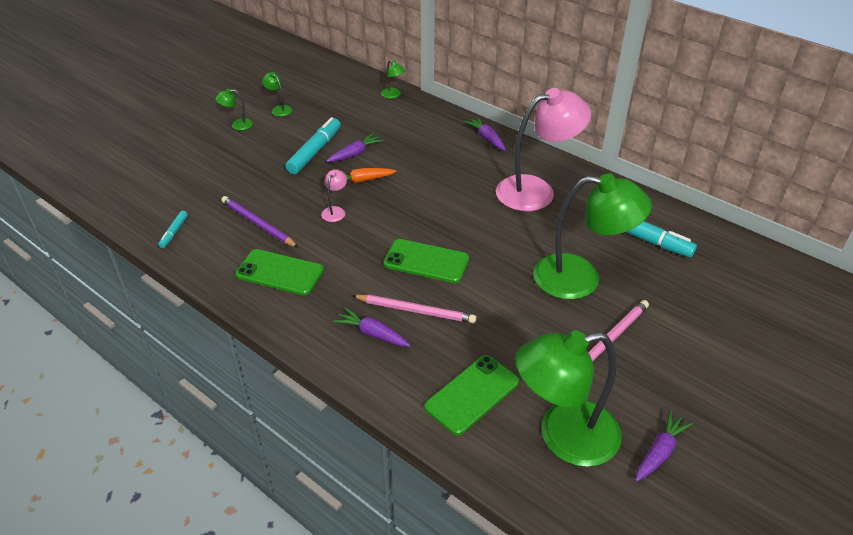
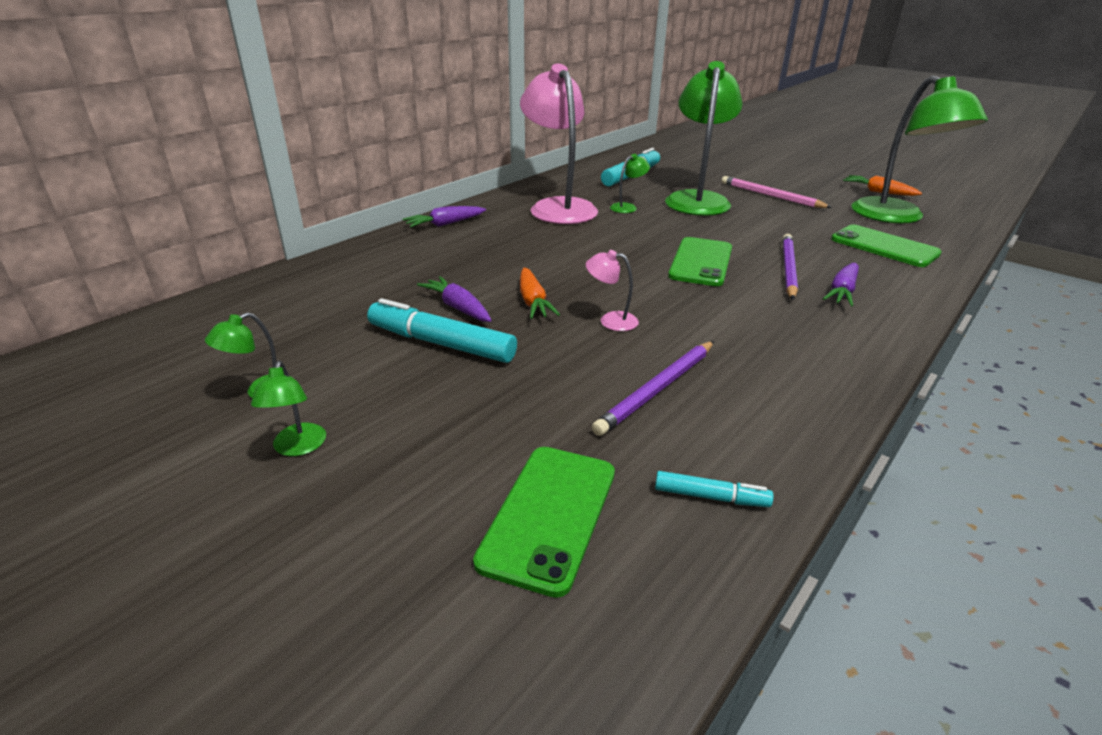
camera: 90 degrees left, 10 degrees down
(280, 272) = (770, 360): green phone -> green phone (549, 515)
(393, 95) = (291, 279): green lamp -> green lamp (627, 207)
(416, 310) = (788, 268): pink pencil -> purple pencil
(660, 452) = (878, 192): purple carrot -> orange carrot

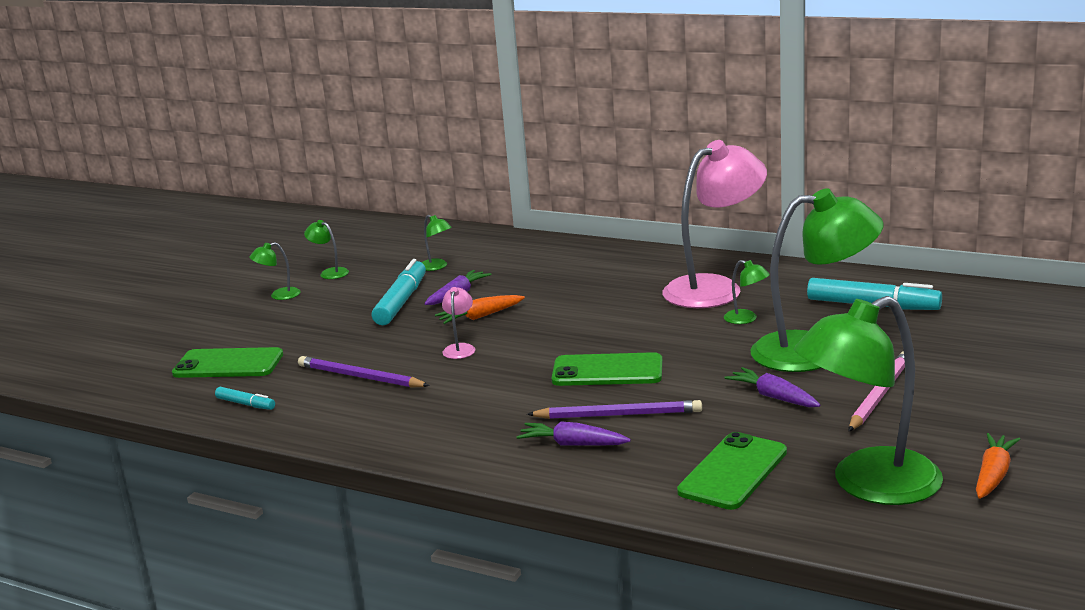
camera: 80 degrees right, 10 degrees down
(352, 311) = (437, 267): none -> green lamp
(445, 224) = (625, 254): purple carrot -> purple carrot (773, 397)
(711, 497) = (246, 404): turquoise marker -> turquoise marker turned 60 degrees counterclockwise

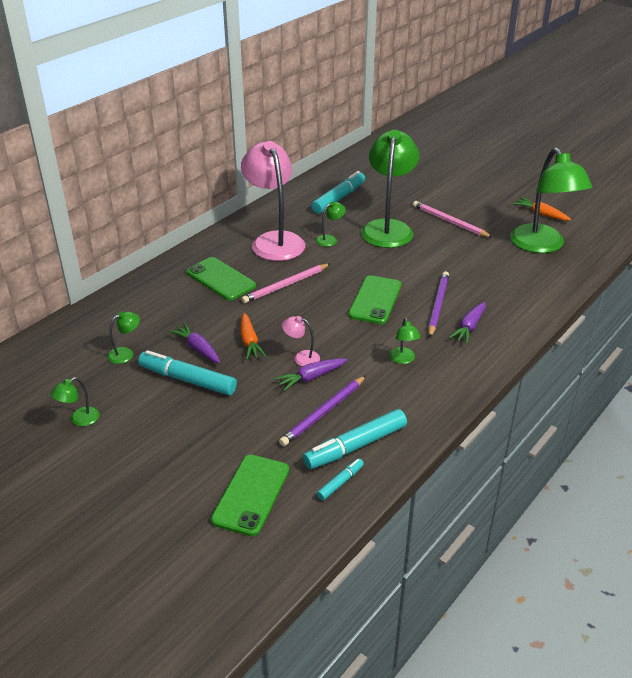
camera: 80 degrees left, 15 degrees up
(279, 295) = (109, 457): green lamp -> green lamp (403, 359)
(304, 403) = (355, 446): none -> turquoise marker
(610, 313) = (285, 285): none -> pink pencil
(733, 472) = (518, 280): green phone -> green phone (221, 279)
(773, 397) = (438, 251): purple carrot -> purple carrot (311, 378)

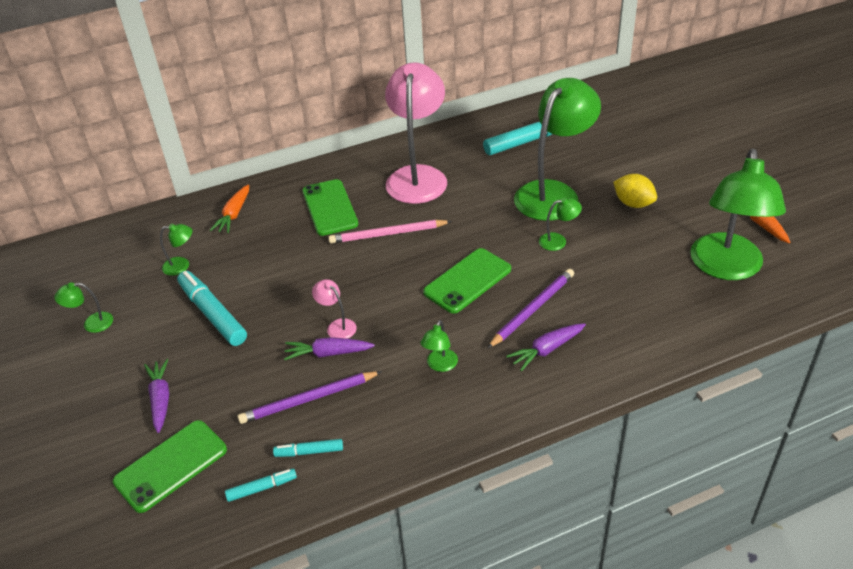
camera: 30 degrees right, 5 degrees up
(197, 348) = (248, 281): purple carrot -> purple carrot (160, 399)
(249, 342) = (301, 290): orange carrot -> orange carrot (234, 214)
(330, 239) = (477, 190): green lamp -> green lamp (558, 241)
(355, 446) = (309, 452): turquoise marker -> turquoise marker, size x0.51
(449, 221) = (633, 203): pink pencil -> yellow lemon

